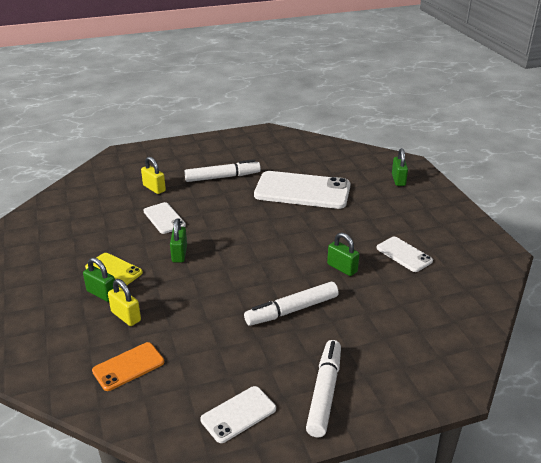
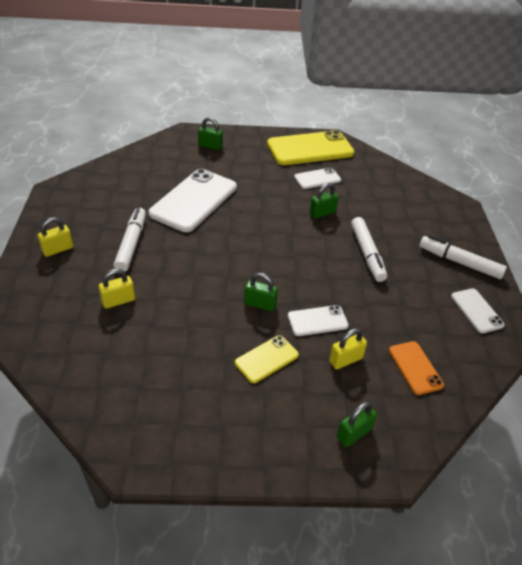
camera: 75 degrees left, 10 degrees up
(102, 294) = (304, 374): green padlock -> green padlock (354, 433)
(164, 218) = (188, 303): white phone -> white phone (317, 321)
(198, 151) = (58, 249): none -> yellow padlock
(460, 240) = (310, 149): none -> yellow phone

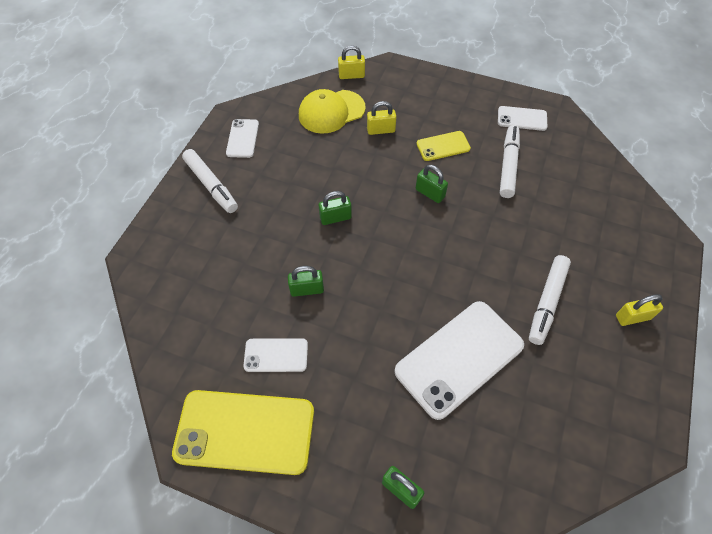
camera: 155 degrees left, 15 degrees up
(118, 301) = (563, 231): yellow padlock -> yellow padlock (351, 75)
(317, 321) = (386, 165): white phone -> white phone (522, 119)
(354, 433) = (403, 86): green padlock -> green padlock (335, 218)
(367, 254) = (295, 219): white marker -> white marker (508, 165)
(415, 368) = (331, 112): orange phone -> yellow cap

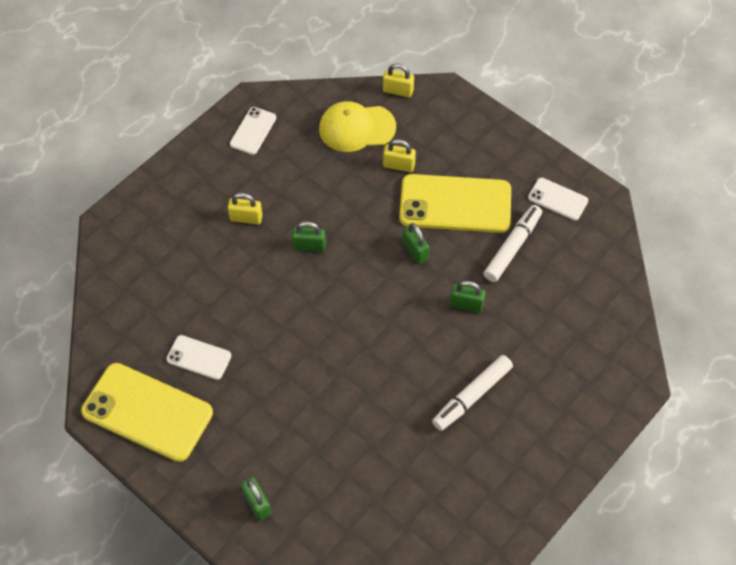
camera: 20 degrees right, 0 degrees up
(211, 185) = (203, 173): white marker -> none
(307, 289) = (251, 307): green padlock -> green padlock (466, 304)
(443, 146) = (455, 204): yellow phone -> yellow phone, size x1.98
(459, 358) = (361, 417): white phone -> none
(632, 317) = (547, 438): yellow padlock -> yellow padlock (246, 218)

